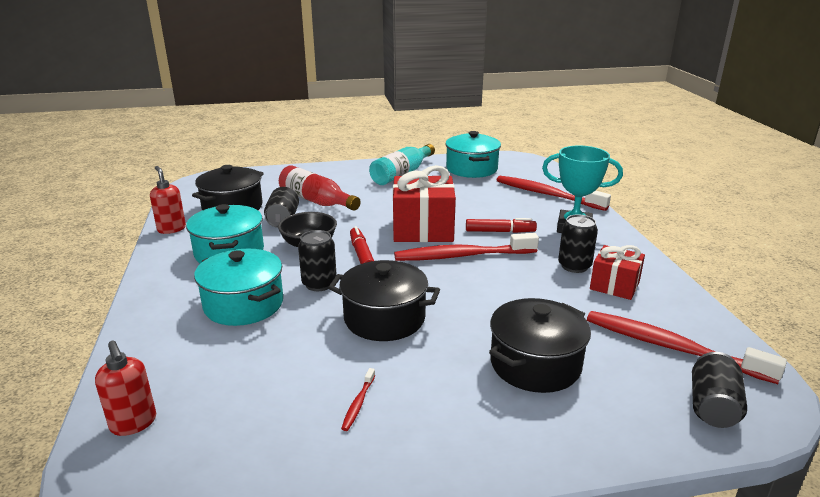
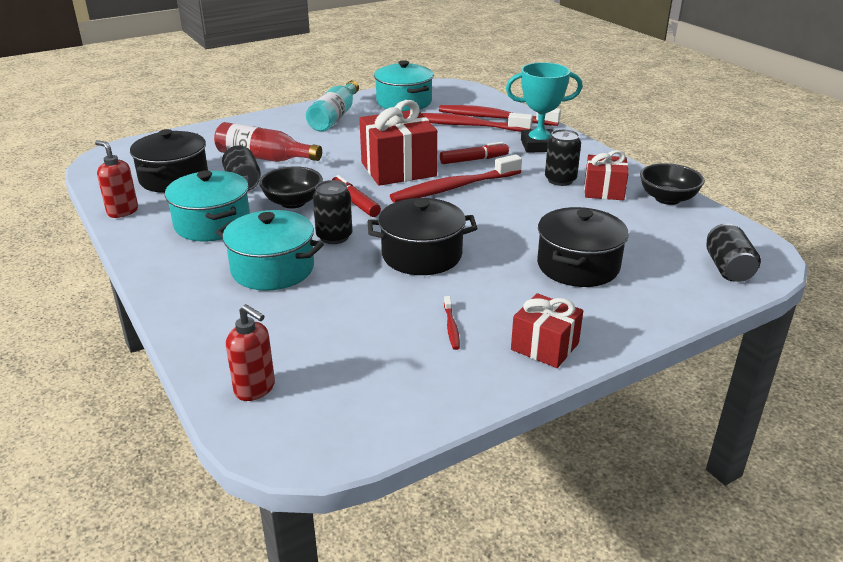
camera: 20 degrees left, 5 degrees up
(439, 452) = (545, 346): none -> red gift
(671, 347) = (676, 232): red toothbrush -> red toothbrush (465, 126)
(682, 307) = (667, 199): none -> black bowl

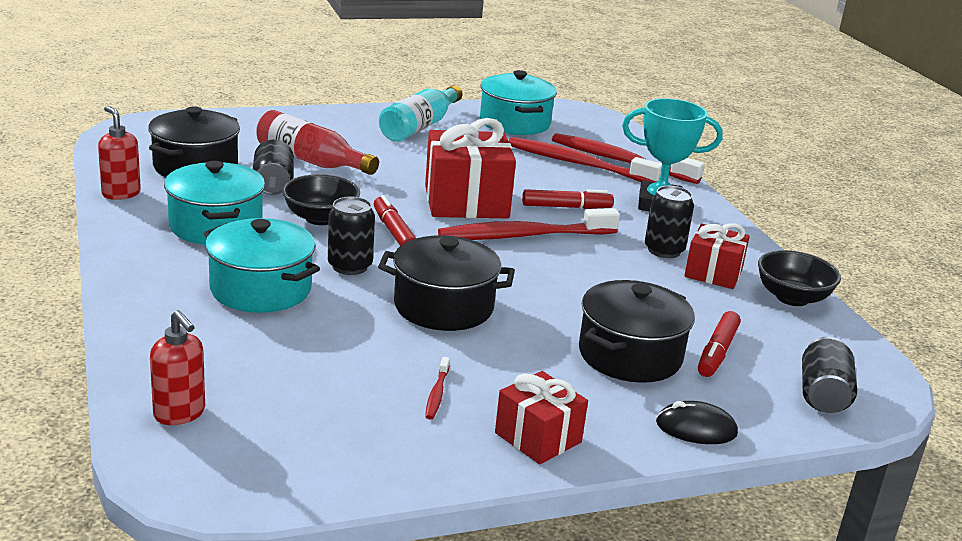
camera: 10 degrees right, 5 degrees down
(638, 251) = (717, 352): none -> red marker
(654, 313) = (696, 428): none -> black mouse

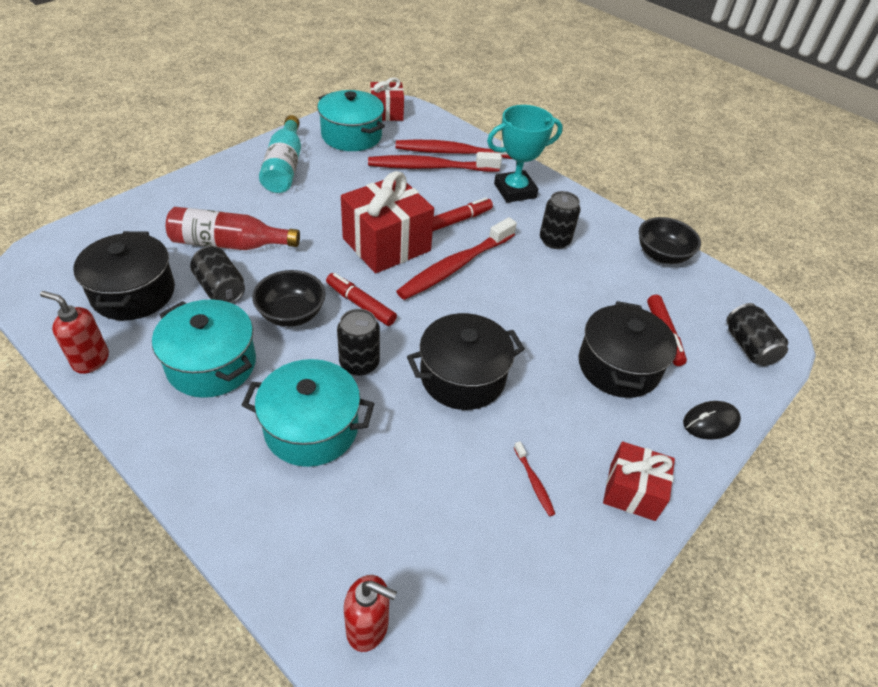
camera: 30 degrees left, 20 degrees up
(713, 273) = (600, 251): red gift -> red gift (386, 113)

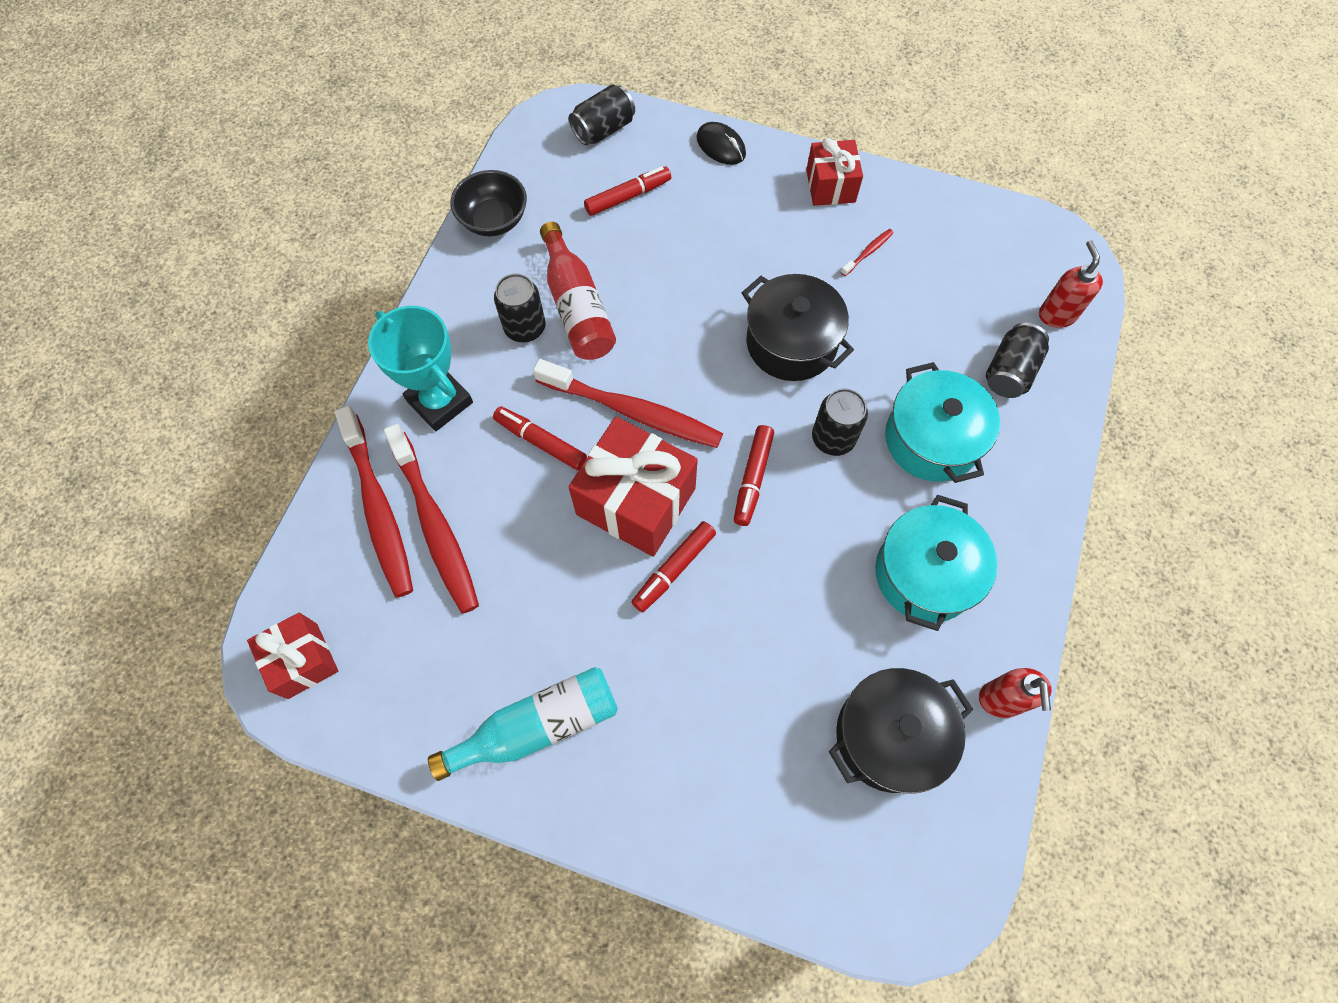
camera: 110 degrees left, 20 degrees up
(220, 288) = (821, 641): black can -> black can (1009, 372)
(229, 244) = (742, 686): red bottle -> red bottle (577, 307)
(291, 314) = (810, 539): black bowl -> none
(327, 244) = (674, 569): none -> red marker
(351, 136) = (401, 677): turquoise pot -> none
(618, 366) = (696, 223): black pot -> none

